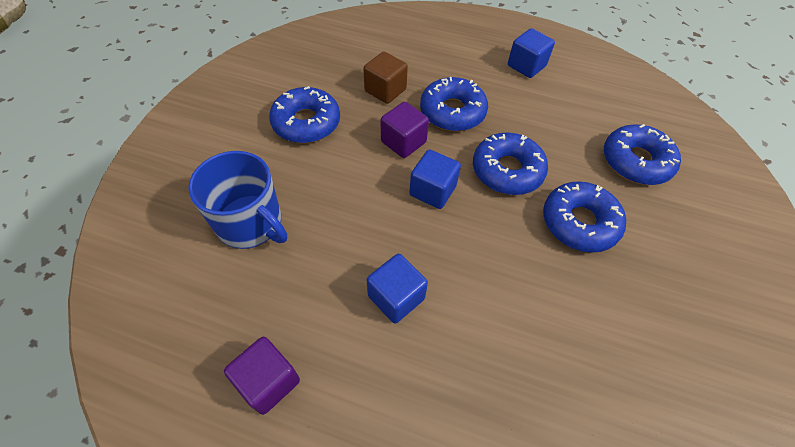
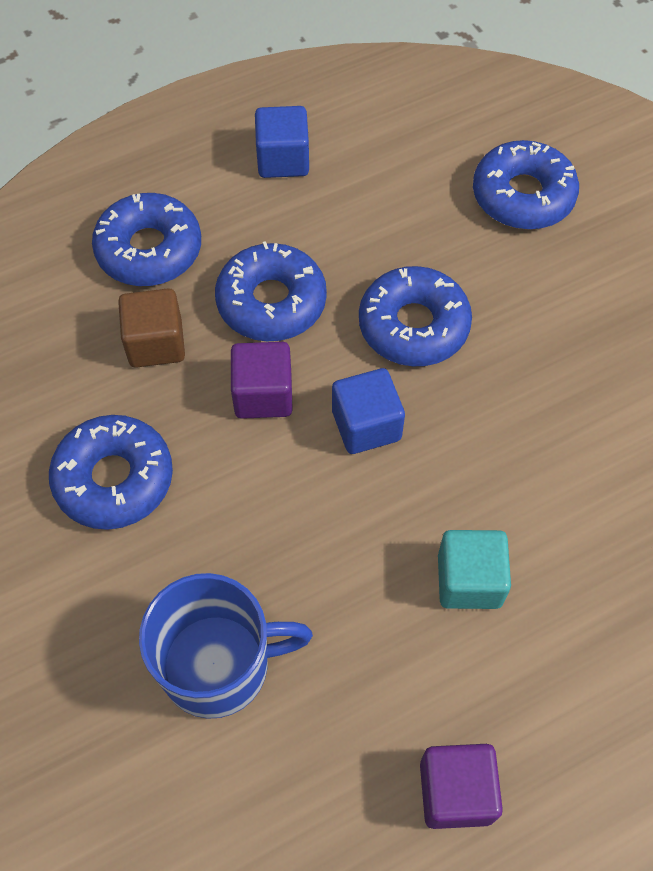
camera: 45 degrees left, 5 degrees up
(396, 297) = (469, 580): blue cube -> turquoise cube
(579, 222) = (543, 322): blue donut -> blue donut (149, 250)

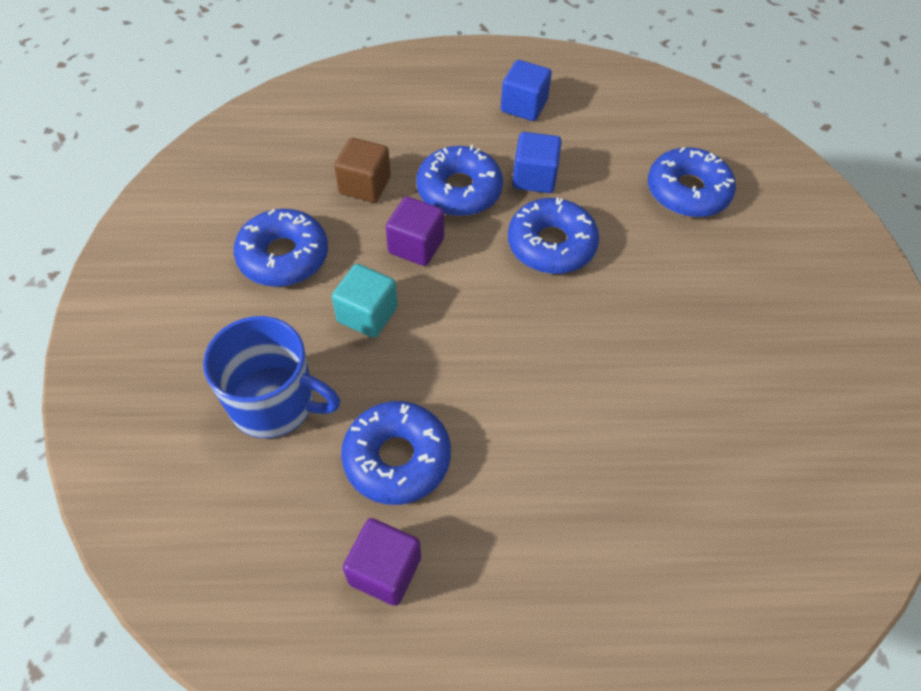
camera: 25 degrees right, 5 degrees down
(149, 250) = (397, 127): blue donut -> blue donut (397, 458)
(366, 425) = (476, 295): blue cube -> blue cube (534, 178)
(469, 580) = (486, 430): turquoise cube -> turquoise cube (367, 314)

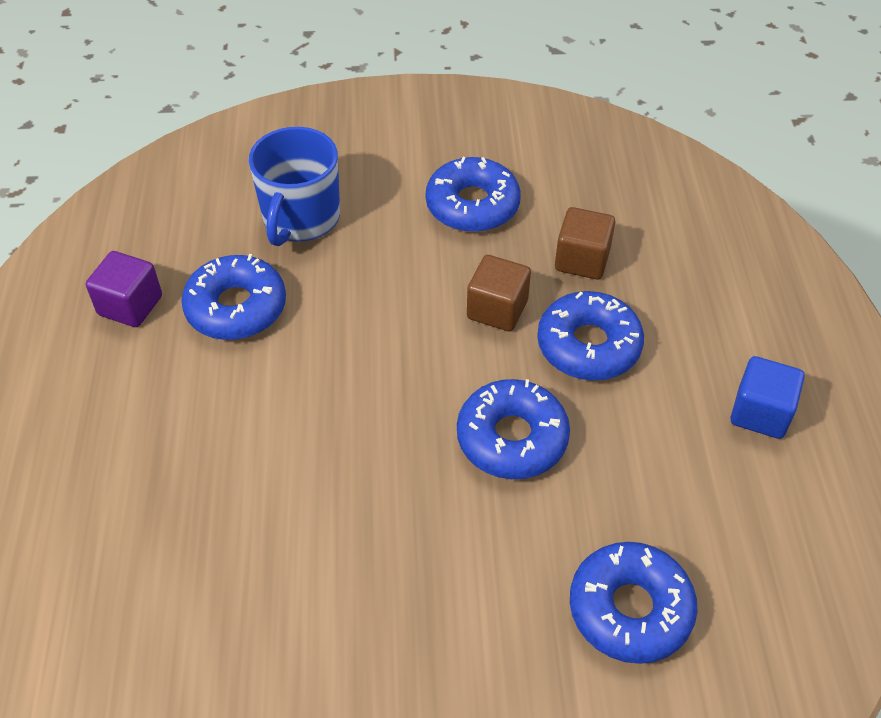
camera: 90 degrees right, 5 degrees down
(367, 314) = (401, 275): turquoise cube -> none
(416, 246) = (497, 309): purple cube -> brown cube
(534, 178) = (624, 423): blue cube -> none

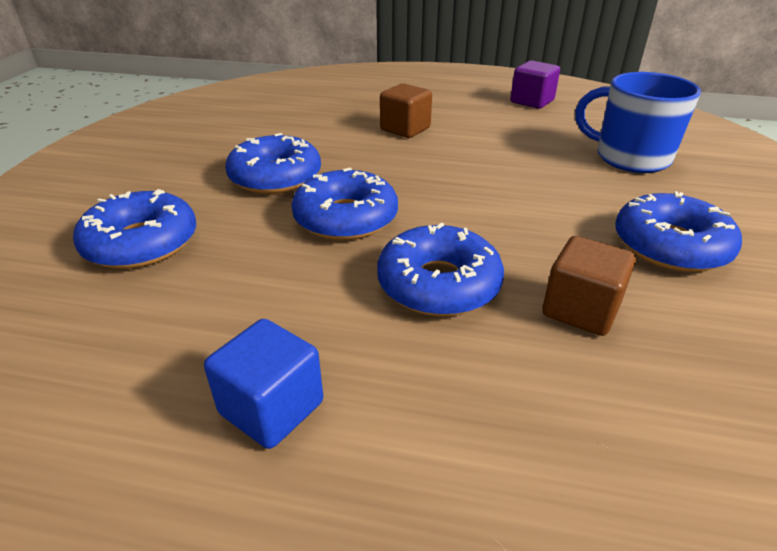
camera: 105 degrees right, 15 degrees down
(236, 307) = (525, 129): blue donut -> blue donut (275, 177)
(497, 309) = (505, 236): brown cube -> brown cube (405, 129)

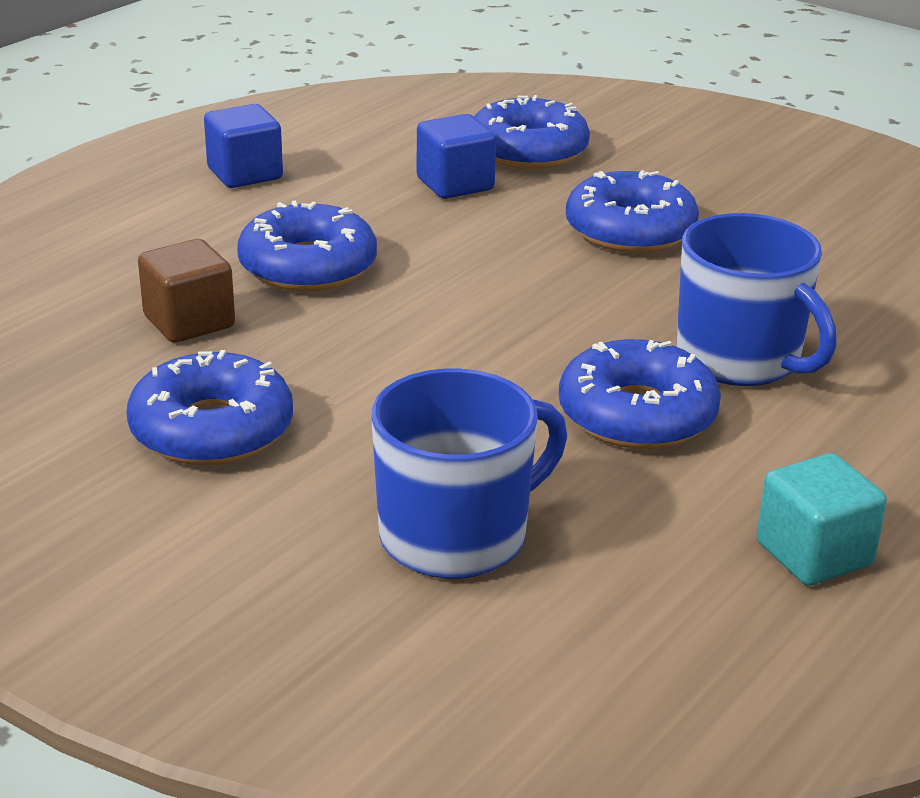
camera: 115 degrees right, 5 degrees down
(232, 260) = (455, 184): none -> blue cube
(346, 218) = (483, 250): blue donut -> blue donut (637, 415)
(405, 129) = (740, 359): brown cube -> blue mug
(532, 101) = (814, 554): purple cube -> turquoise cube

